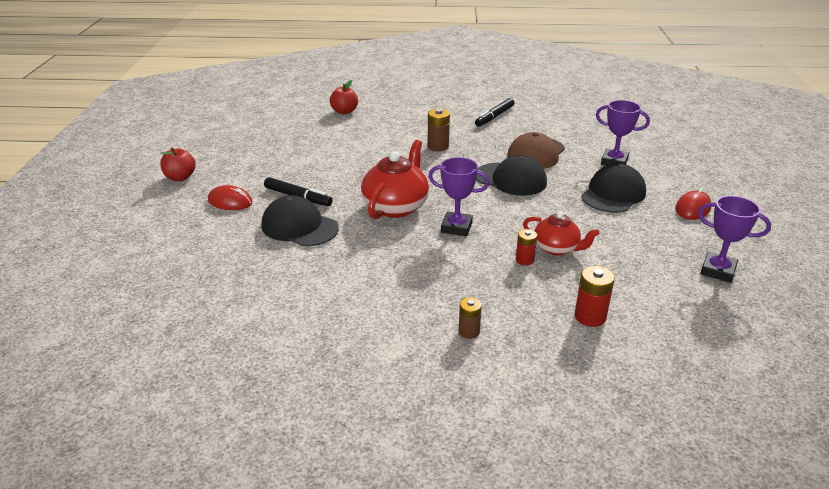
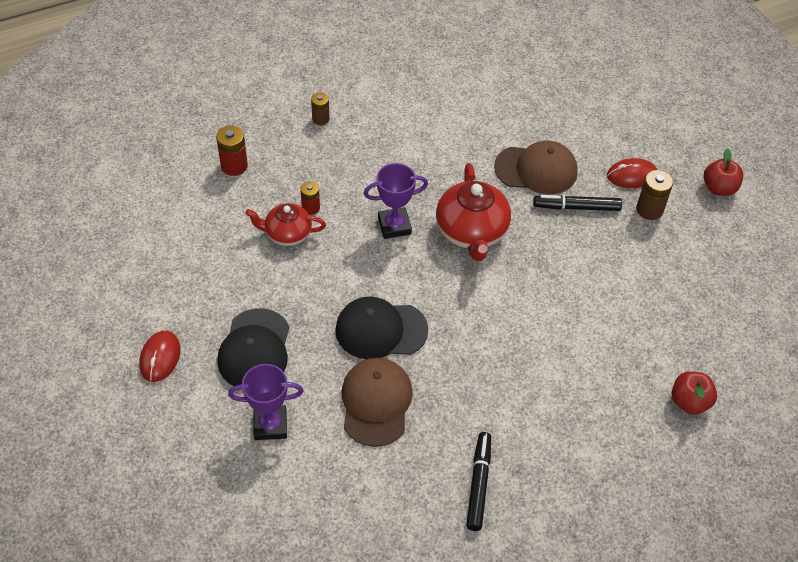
camera: 150 degrees right, 20 degrees up
(299, 227) = (536, 170): black cap -> brown cap
(438, 146) = (504, 365): brown battery -> brown battery (649, 209)
(718, 271) = (130, 262): purple trophy -> none

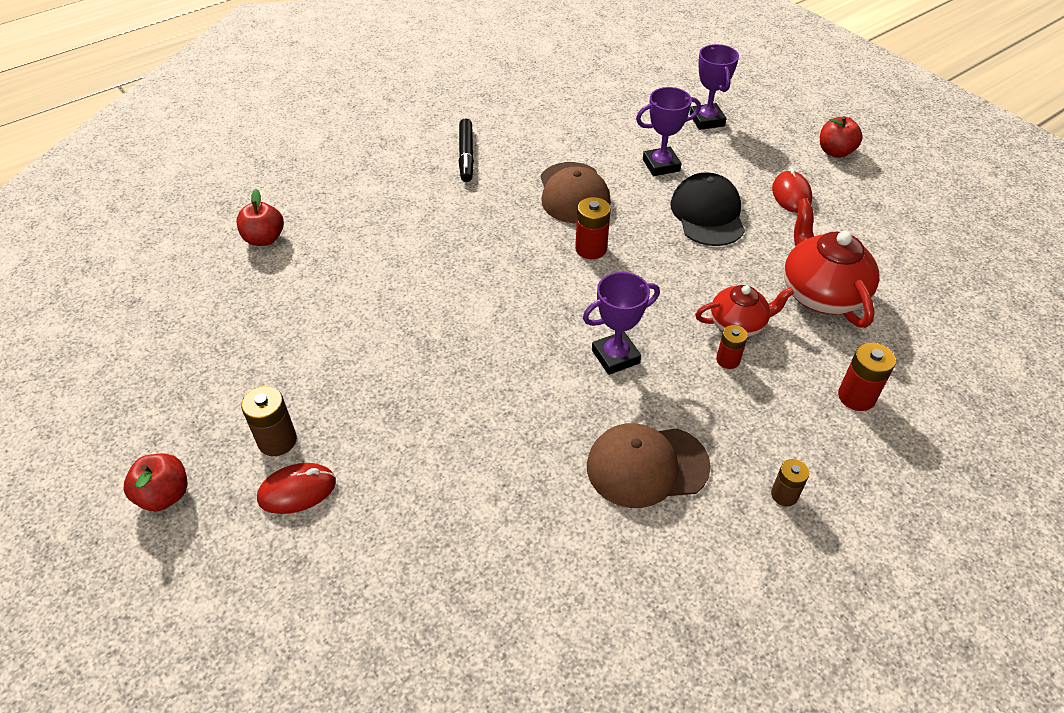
camera: 170 degrees right, 5 degrees down
(74, 408) = (835, 152): none -> red apple
(184, 489) = (706, 120): none -> purple trophy
(381, 330) = (591, 249): black cap -> red battery
(471, 232) = (517, 366): red teapot -> red teapot (821, 293)
(536, 170) = (441, 472): brown cap -> brown cap (647, 466)
(576, 207) = (381, 425): black marker -> none

